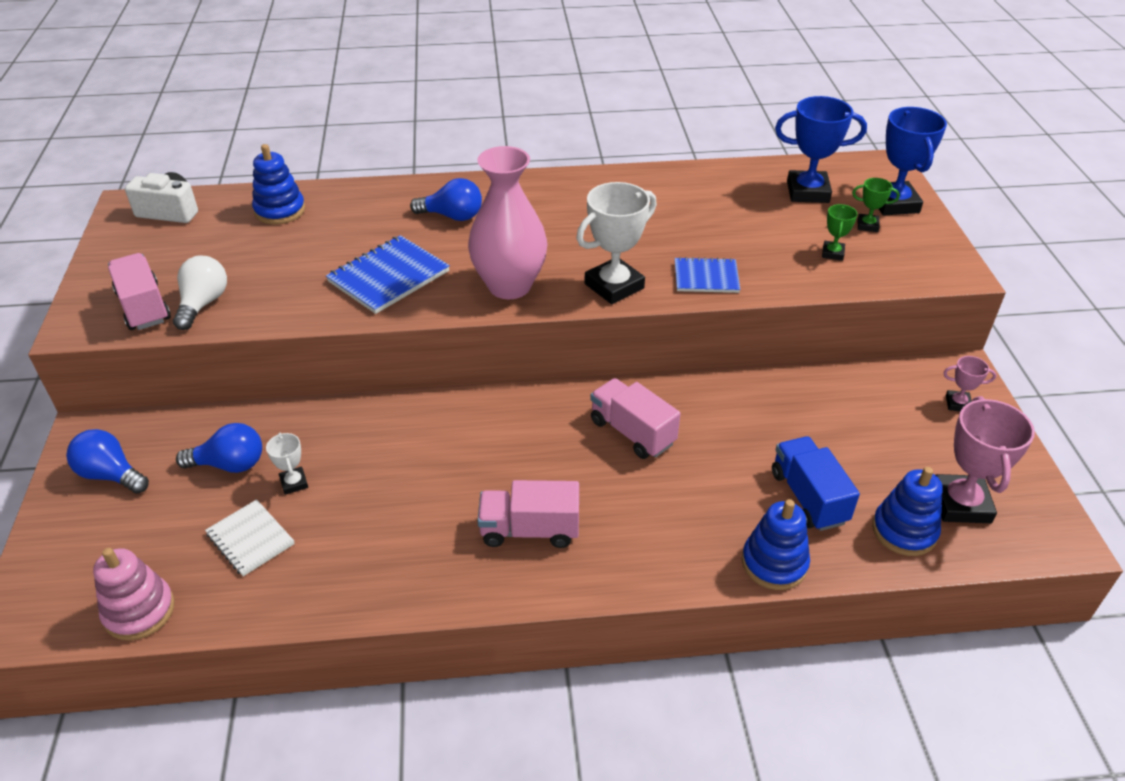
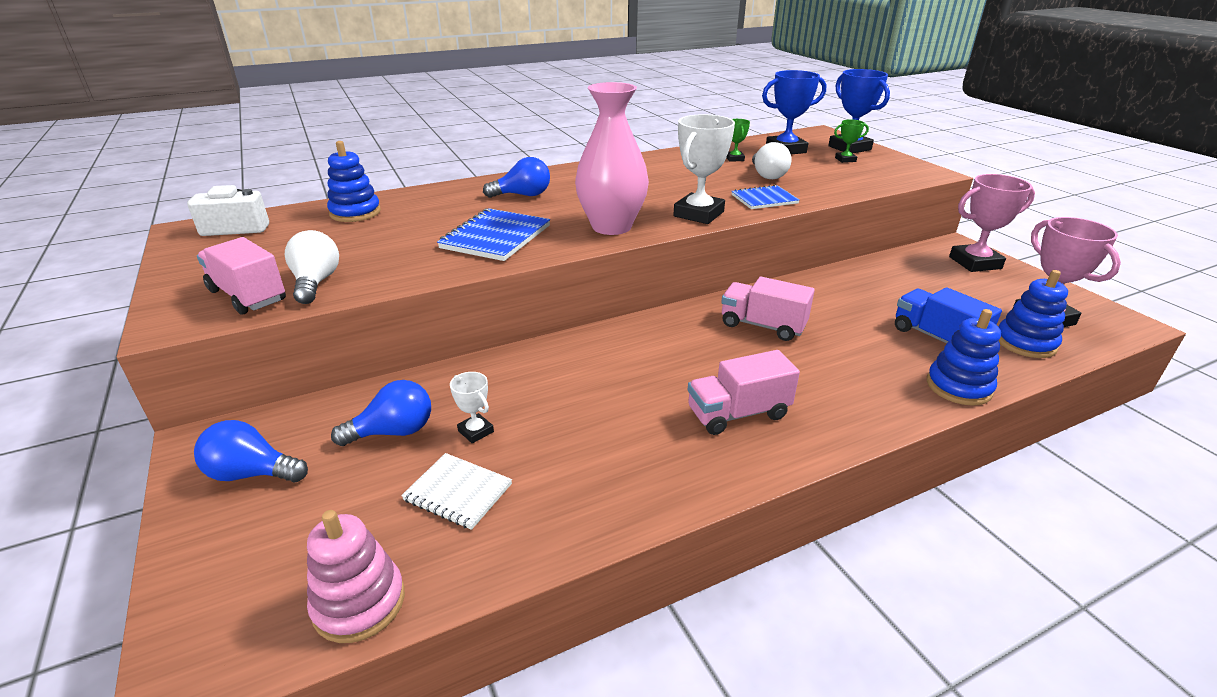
camera: 20 degrees left, 10 degrees down
(744, 236) = (767, 175): none -> white light bulb
(832, 253) = (839, 175): green trophy -> green trophy (734, 159)
(958, 404) = (975, 263): pink trophy -> pink trophy, size x2.01

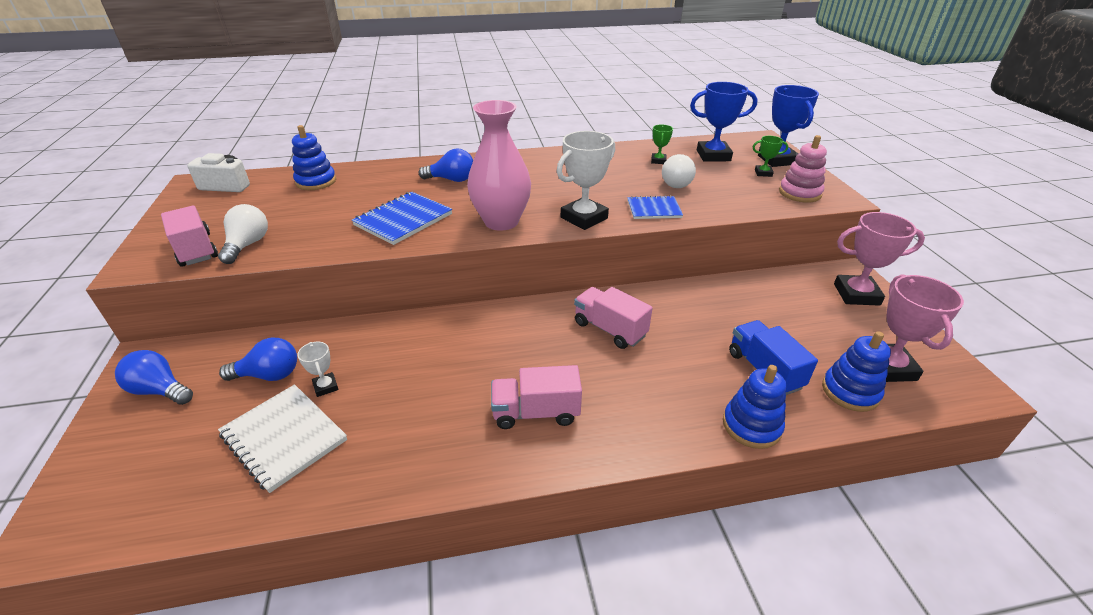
camera: 15 degrees right, 5 degrees up
(359, 603) = (170, 513): pink stacking toy -> pink stacking toy (799, 193)
(458, 492) = (284, 437): white notebook -> white notebook, size x1.54

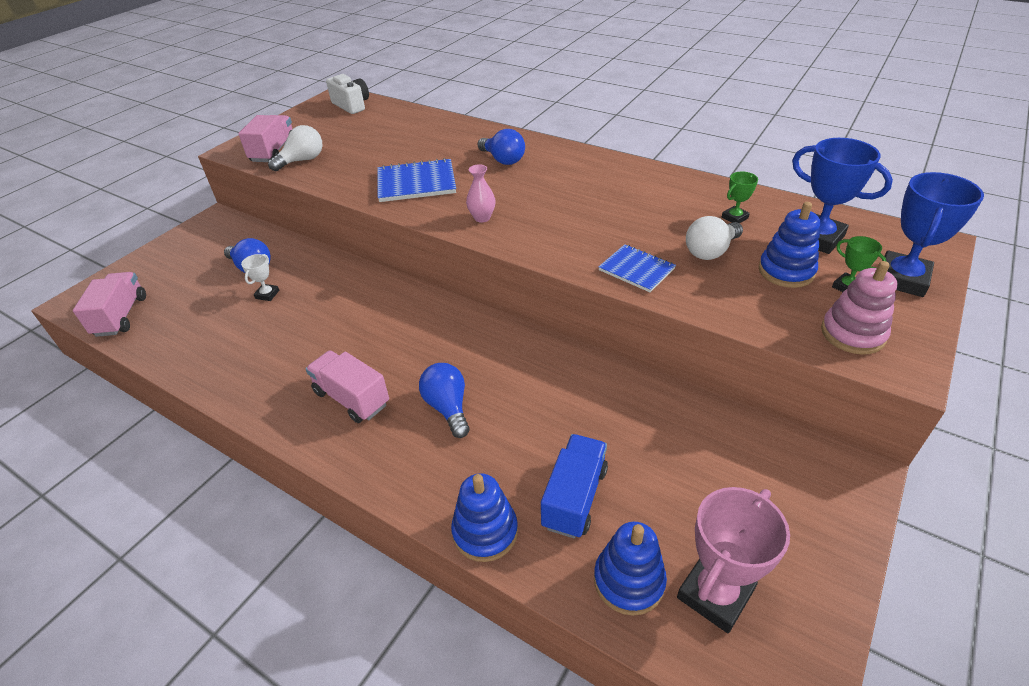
camera: 45 degrees right, 5 degrees up
(160, 390) = (198, 245): blue light bulb -> blue light bulb (448, 407)
(284, 437) = (211, 315): white notebook -> none
(316, 181) = (407, 123): blue stacking toy -> blue stacking toy (786, 271)
(501, 221) = (482, 218): pink vase -> pink vase, size x0.44
(584, 218) = (555, 247): white trophy -> none
(610, 329) = (496, 369): pink truck -> pink truck (121, 316)
(856, 294) = (818, 501): pink trophy -> none

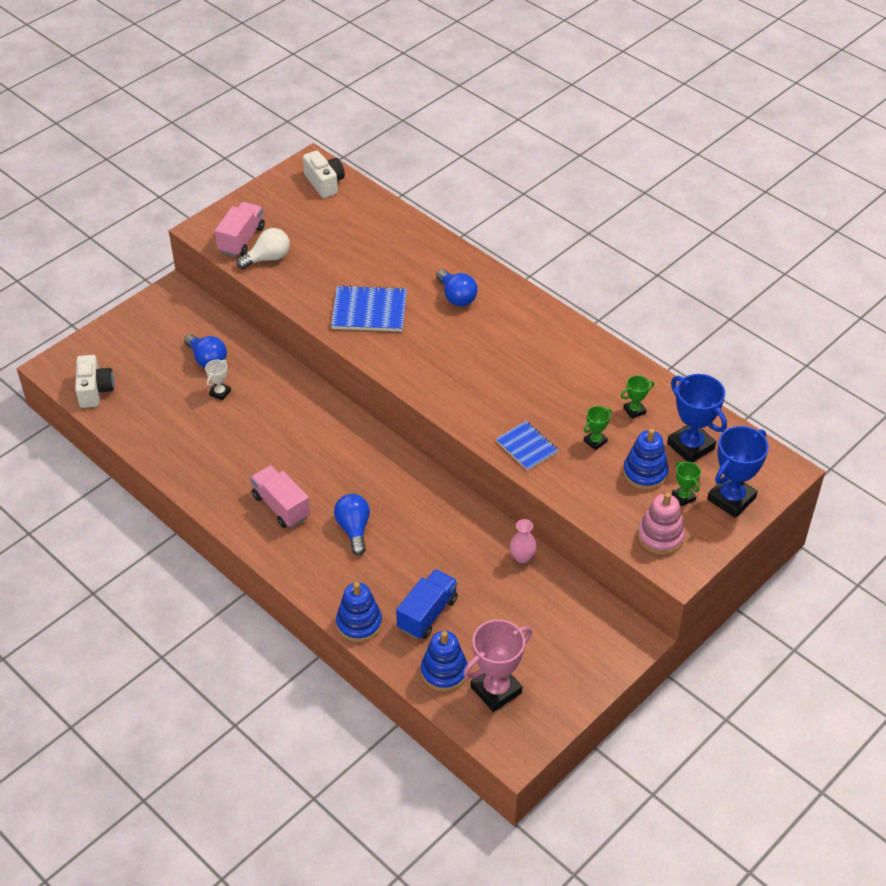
camera: 10 degrees right, 5 degrees up
(121, 316) = (95, 390): pink truck -> white camera
(482, 218) = (417, 365): pink vase -> pink vase (522, 557)
(710, 251) = (595, 441): white light bulb -> green trophy

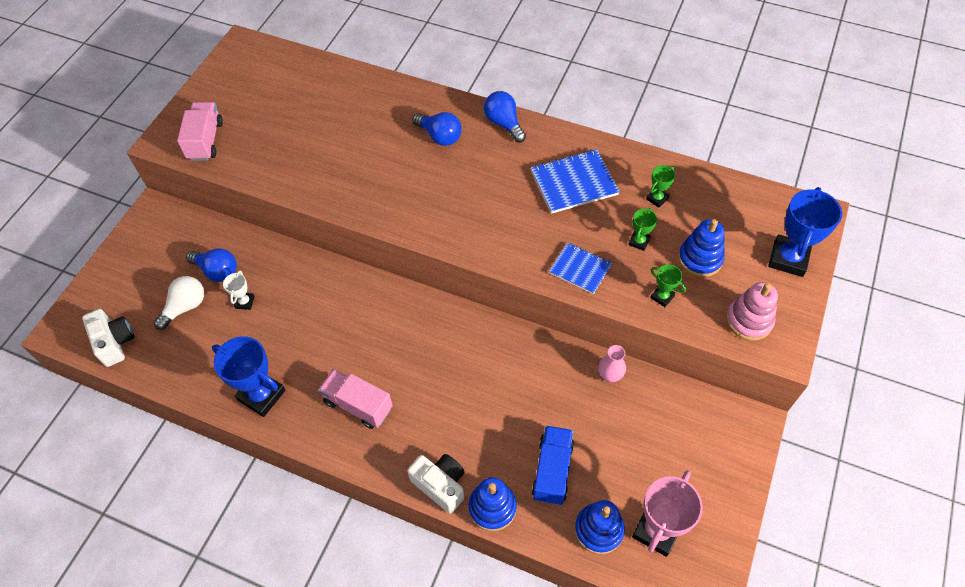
camera: 20 degrees left, 10 degrees up
(267, 258) = (240, 152): white light bulb -> white light bulb (185, 307)
(325, 183) = (263, 60): white camera -> white camera (440, 485)
(354, 529) = (440, 404): blue light bulb -> blue light bulb (504, 123)
(369, 311) = (364, 176): blue notebook -> blue notebook (574, 183)
(683, 497) = (746, 272): green trophy -> green trophy (662, 297)
(690, 446) = (724, 217): blue trophy -> blue trophy (261, 395)

